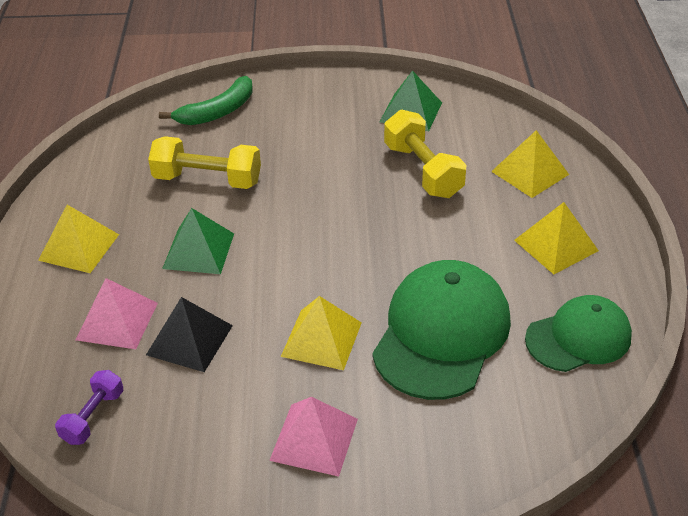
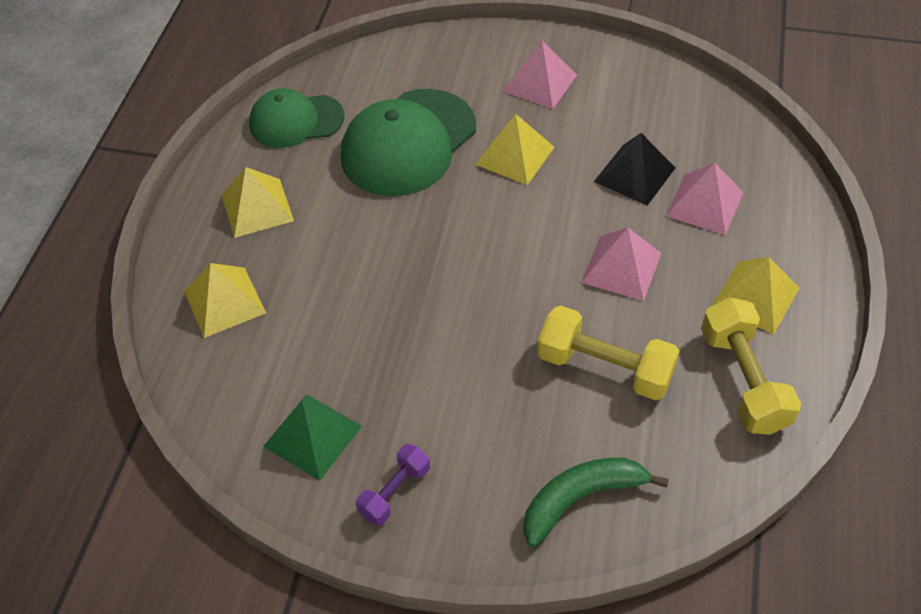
camera: 165 degrees left, 10 degrees up
(93, 417) = (717, 125): purple dumbbell -> purple dumbbell (395, 491)
(199, 251) = (621, 267): green pyramid -> pink pyramid
(423, 170) = (342, 329): yellow dumbbell -> yellow dumbbell (743, 380)

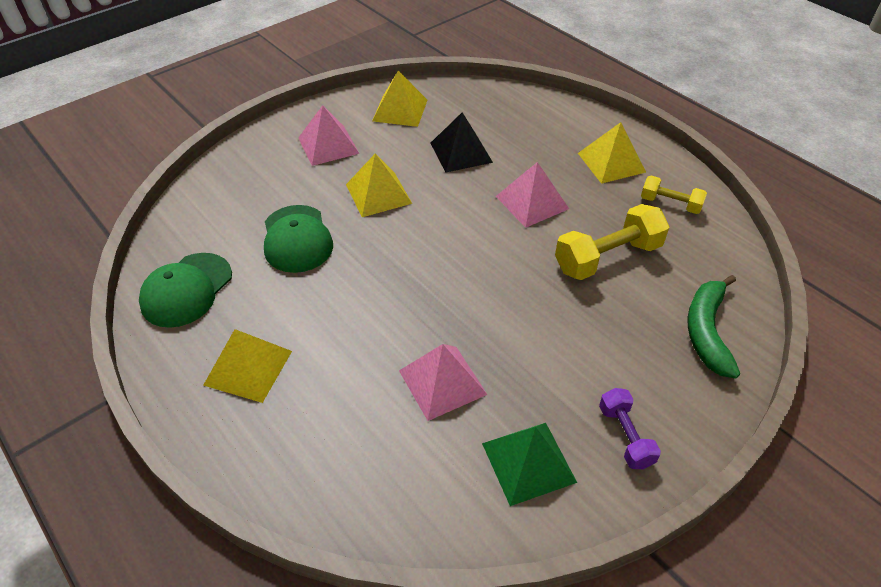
camera: 55 degrees left, 5 degrees down
(224, 301) = (326, 449): yellow pyramid -> yellow pyramid (400, 110)
(408, 143) = (297, 239): green cap -> green cap, size x0.64
(704, 204) = (518, 139): pink pyramid -> pink pyramid (442, 382)
(743, 380) = (670, 204): yellow dumbbell -> yellow dumbbell, size x0.58

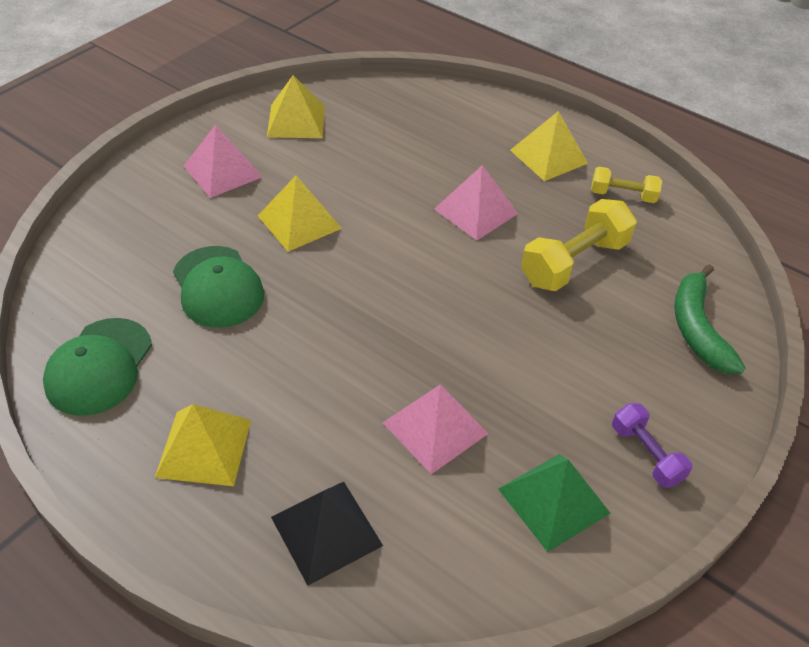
camera: 15 degrees left, 0 degrees up
(461, 152) = (380, 163): black pyramid -> black pyramid (326, 531)

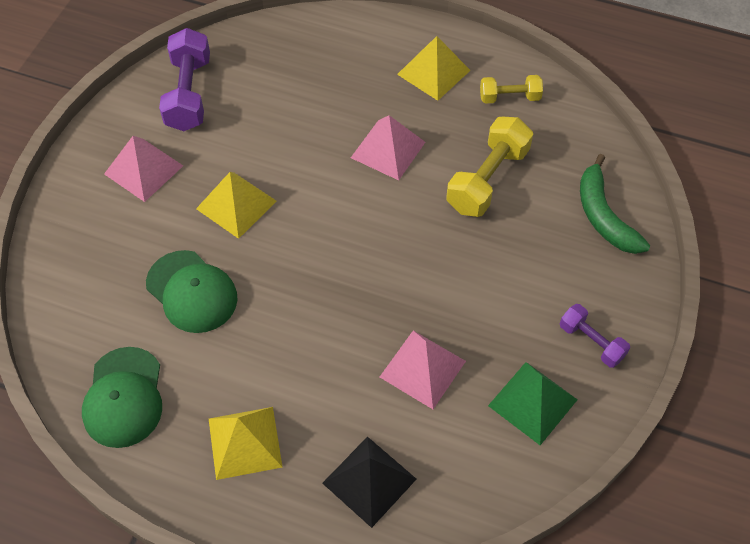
camera: 15 degrees left, 10 degrees up
(296, 121) = (188, 94): yellow pyramid -> purple dumbbell

